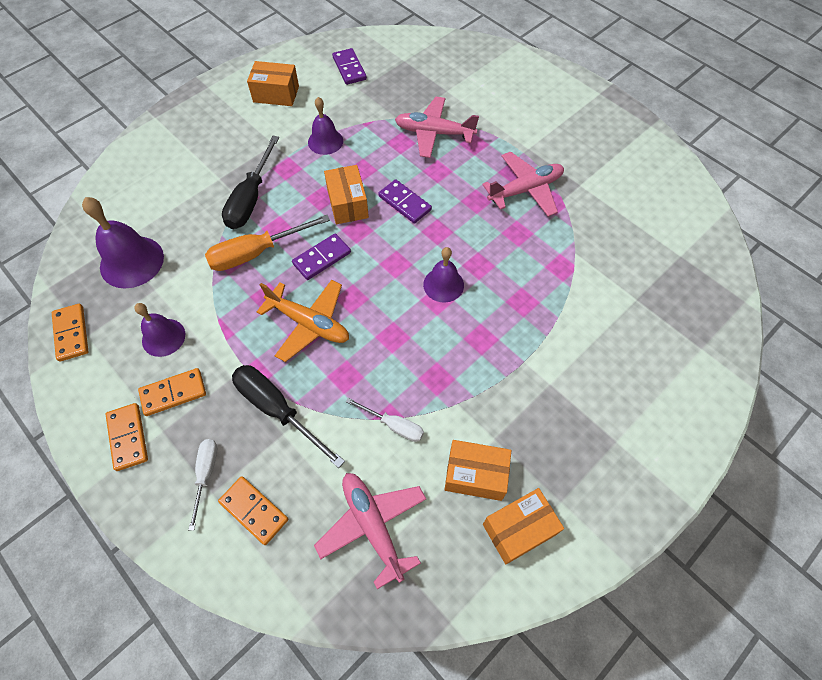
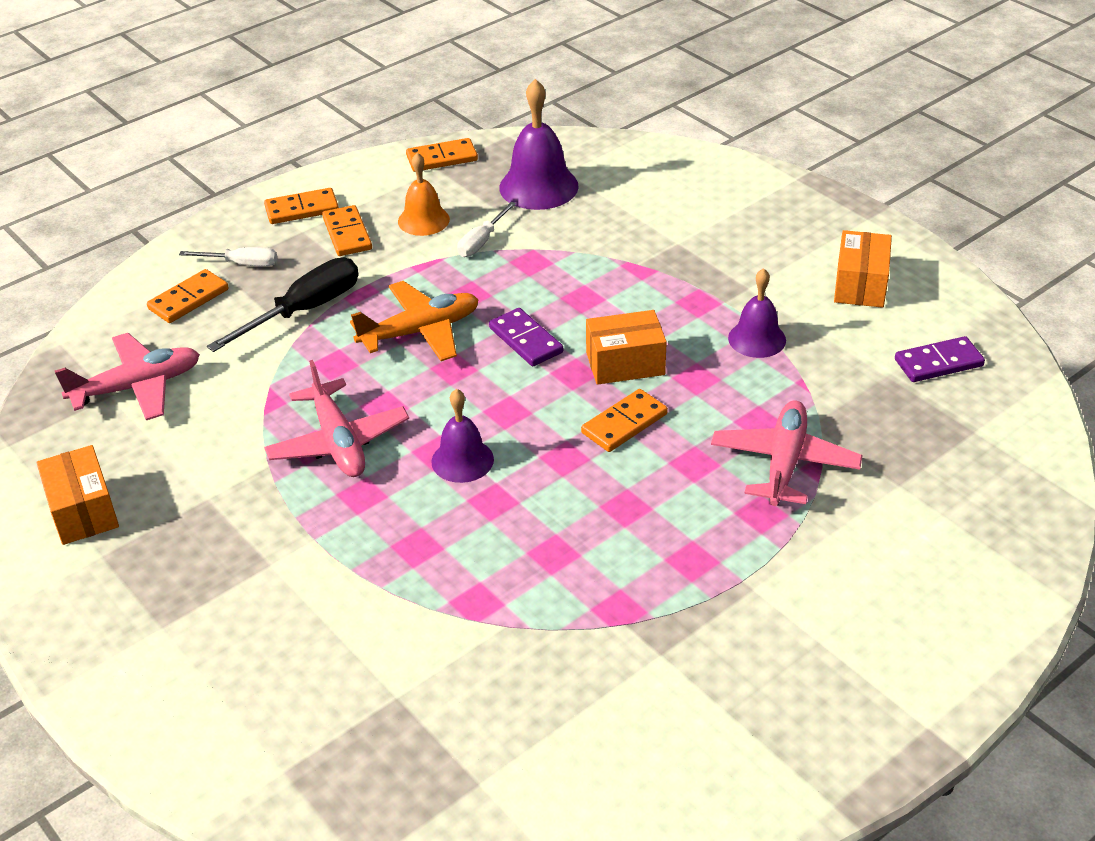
camera: 95 degrees right, 20 degrees down
(163, 337) = (423, 220): purple bell -> orange bell
(251, 198) = (639, 272): black screwdriver -> none
(256, 253) = (542, 282): orange screwdriver -> none
(309, 323) = (420, 331): orange plane -> orange plane turned 150 degrees counterclockwise
(393, 425) = (255, 405): white screwdriver -> white screwdriver (482, 241)
(404, 203) = (624, 423): purple domino -> orange domino
(475, 475) = (165, 476): orange box -> none
(525, 190) = (649, 573): pink plane -> pink plane (338, 442)

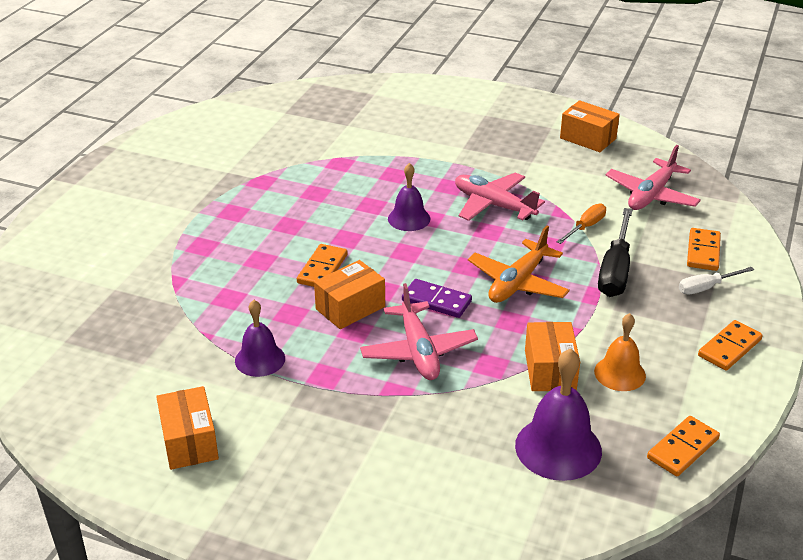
camera: 150 degrees right, 5 degrees down
(268, 371) = (585, 227): none -> orange screwdriver
(347, 234) = (664, 339): orange domino -> none
(482, 241) = (550, 370): white screwdriver -> orange box
(784, 463) = (199, 278): pink plane -> pink plane (418, 351)
(938, 363) = (101, 387): purple domino -> none

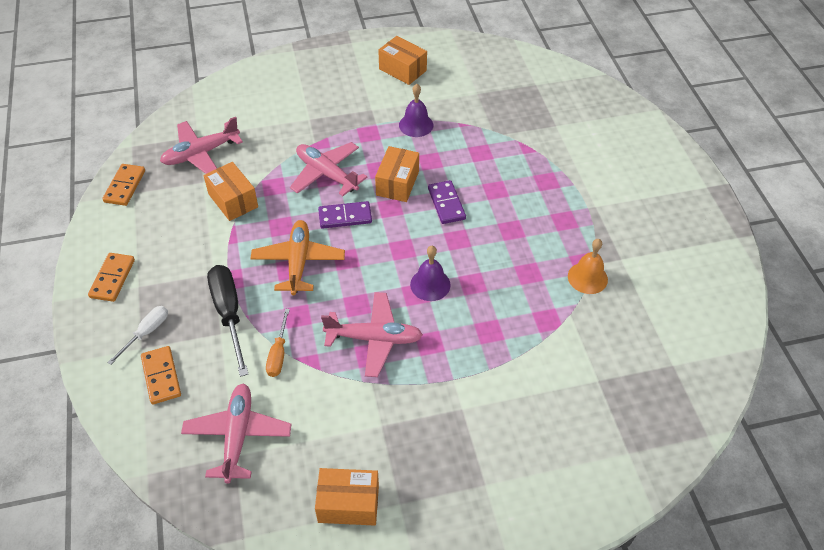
camera: 145 degrees right, 15 degrees up
(322, 269) = (446, 204): orange domino -> purple domino
(558, 448) = (201, 154): purple bell -> pink plane
(620, 373) = (185, 220): orange bell -> orange bell (587, 278)

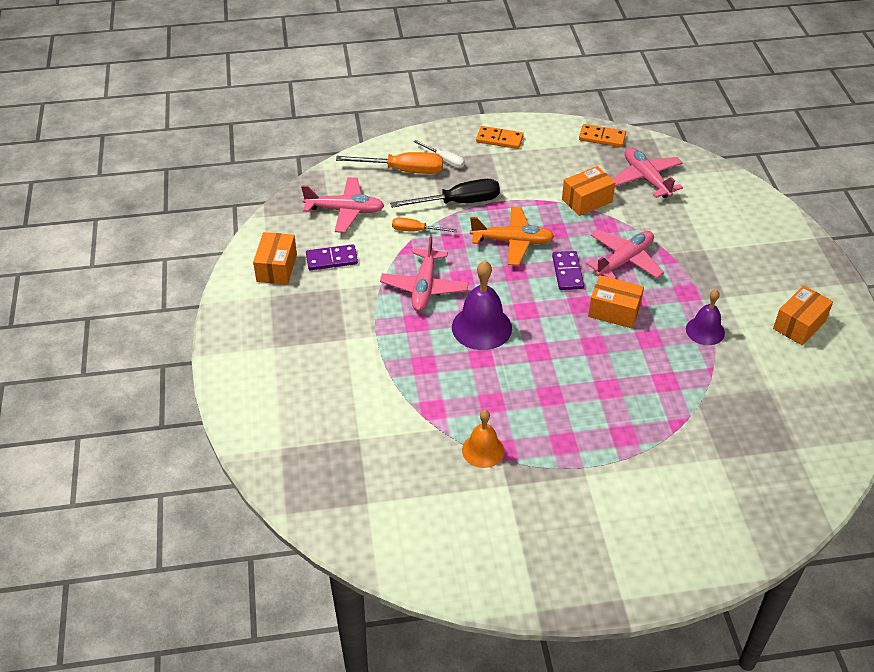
camera: 95 degrees right, 5 degrees down
(161, 376) = (403, 170): orange domino -> orange screwdriver
(430, 284) = (481, 327): purple bell -> purple bell, size x1.57
(446, 204) = (586, 347): purple domino -> purple domino (332, 259)

